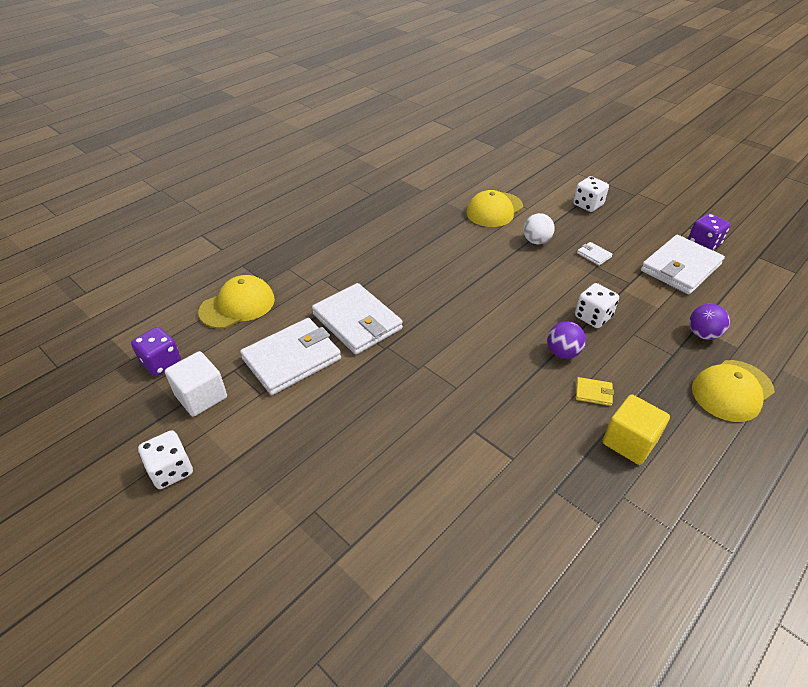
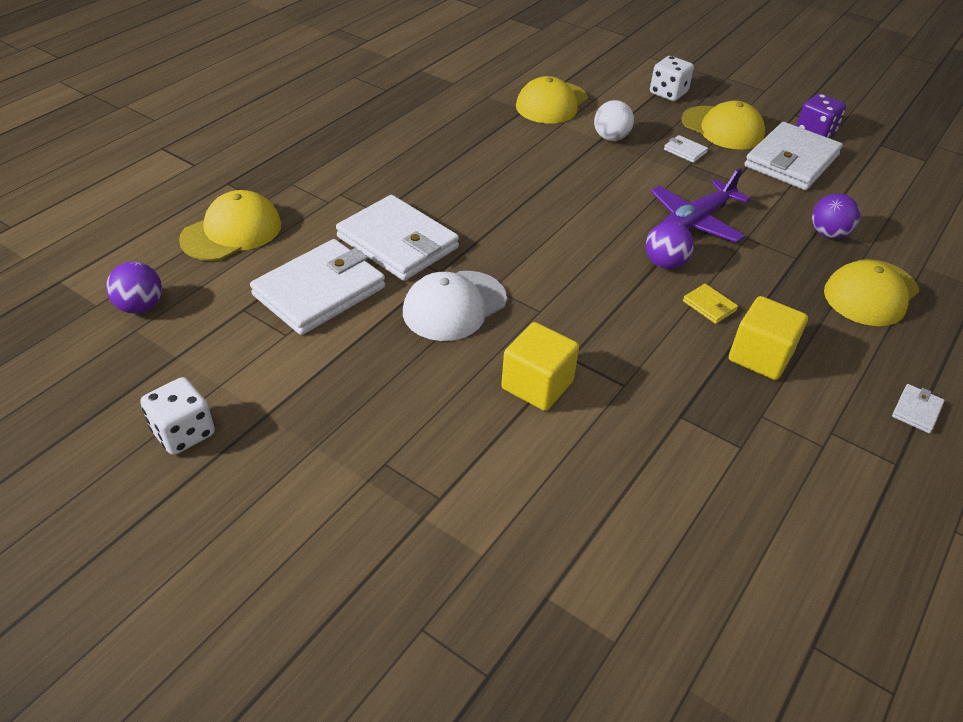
camera: 10 degrees left, 0 degrees up
(161, 363) = (140, 306): purple dice -> purple ball
(201, 396) = (205, 343): white cube -> none
(390, 378) = (454, 306): none -> white cap
(443, 453) = (537, 385): none -> yellow cube
(593, 317) = (695, 221): white dice -> purple plane
(593, 393) = (709, 306): yellow wallet -> yellow wallet turned 45 degrees clockwise
(627, 236) = (722, 128): none -> yellow cap
(758, 503) = (916, 410): none -> white wallet

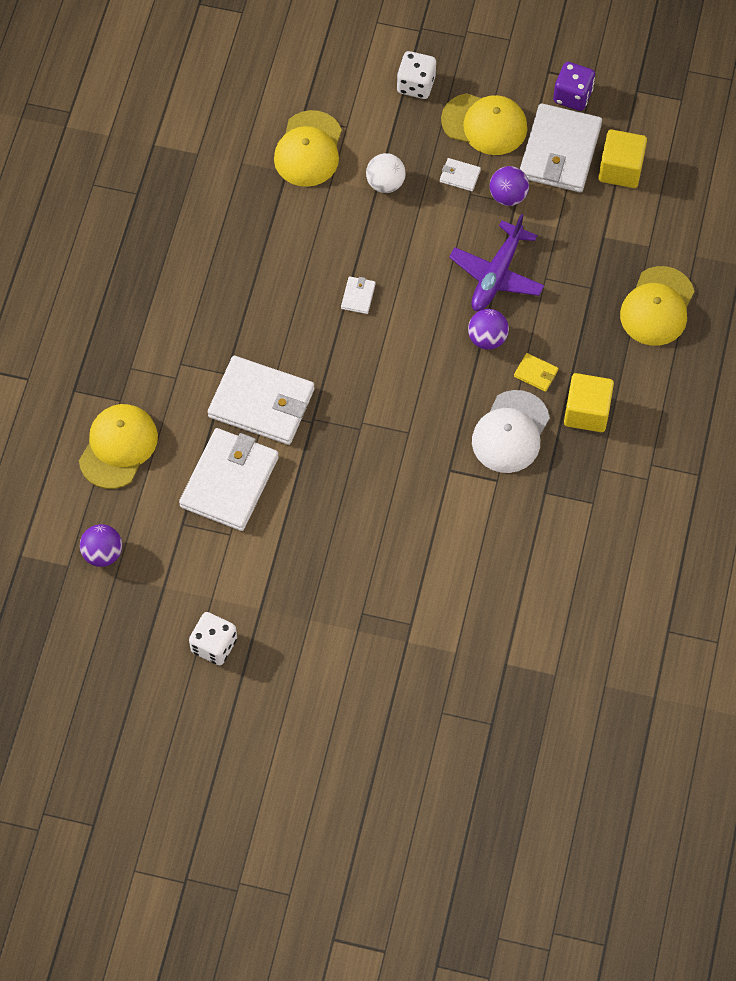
camera: 20 degrees left, 20 degrees up
(454, 306) = (341, 454): white cap -> white cap (510, 432)
(537, 385) = (435, 506): yellow cube -> yellow cube (620, 169)
(828, 234) = (611, 245): purple ball -> purple ball (508, 196)
(916, 410) = (706, 420): white wallet -> white wallet (358, 296)

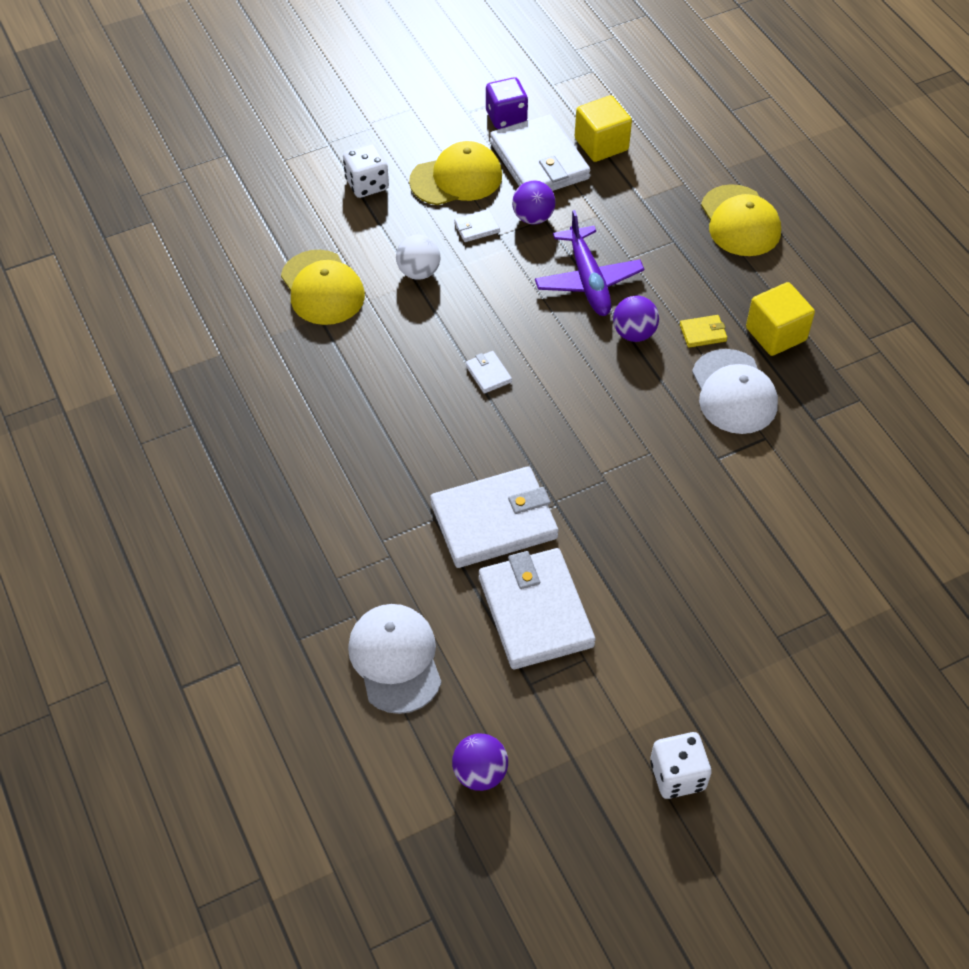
camera: 40 degrees left, 10 degrees down
(118, 447) = (395, 659): yellow cap -> white cap

